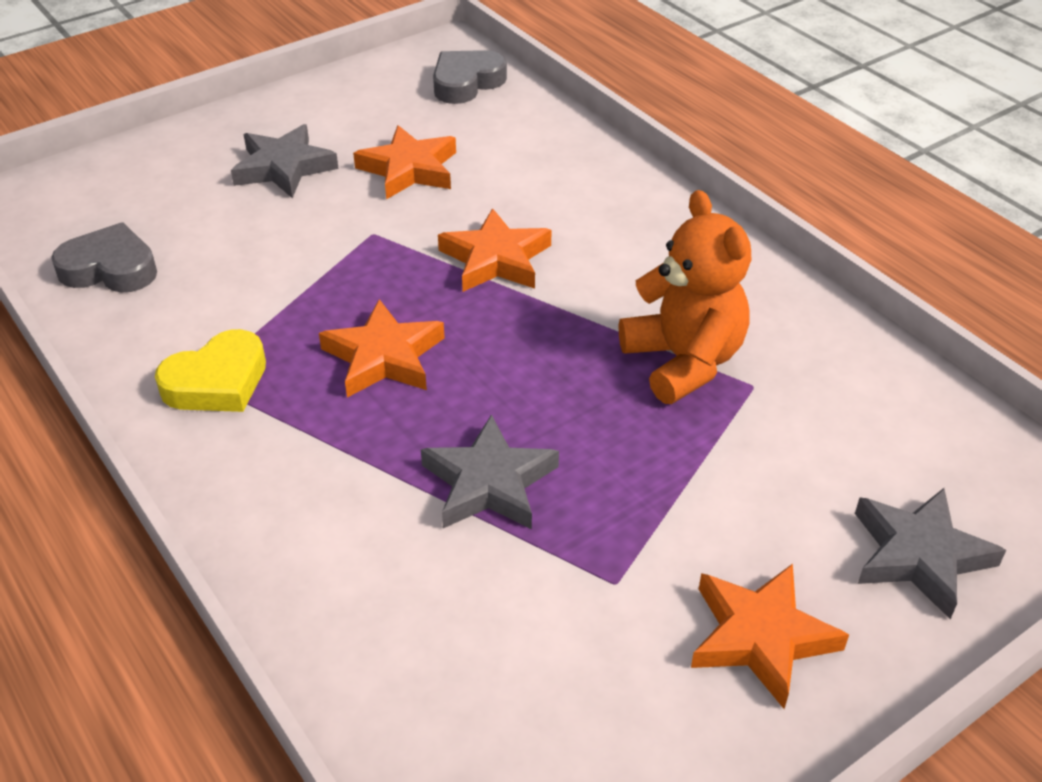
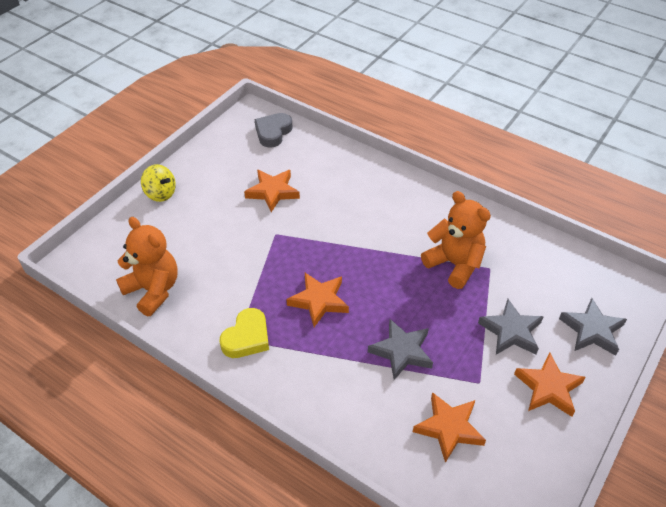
camera: 20 degrees left, 5 degrees up
(110, 268) = (153, 290): grey heart -> orange teddy bear
(219, 132) = (160, 193): none -> yellow spinning top
(284, 168) = (208, 207): grey star -> grey star (511, 331)
(495, 259) = (342, 233): orange star -> orange star (449, 428)

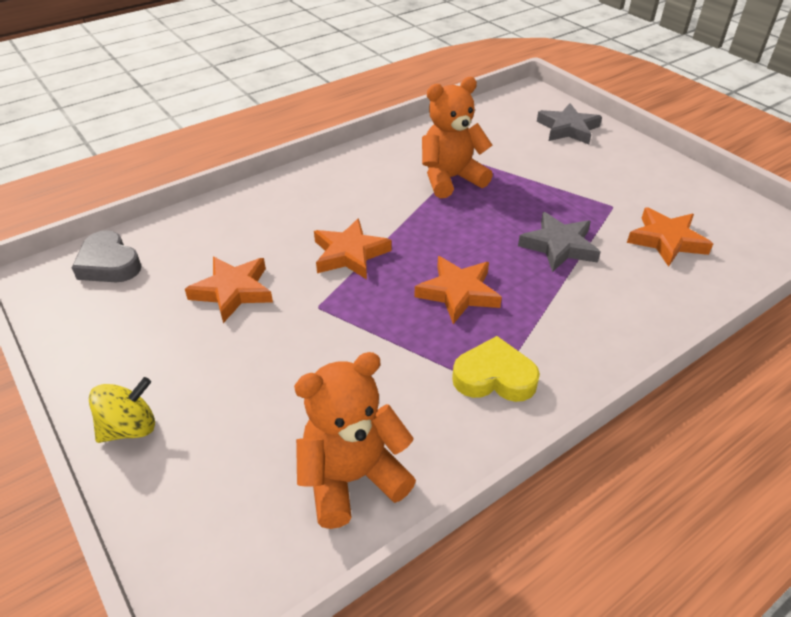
camera: 70 degrees left, 5 degrees down
(247, 337) = (494, 377): yellow heart -> yellow heart turned 45 degrees counterclockwise
(511, 331) = (555, 170): grey star -> none
(548, 388) = (628, 169): orange star -> orange star (349, 254)

